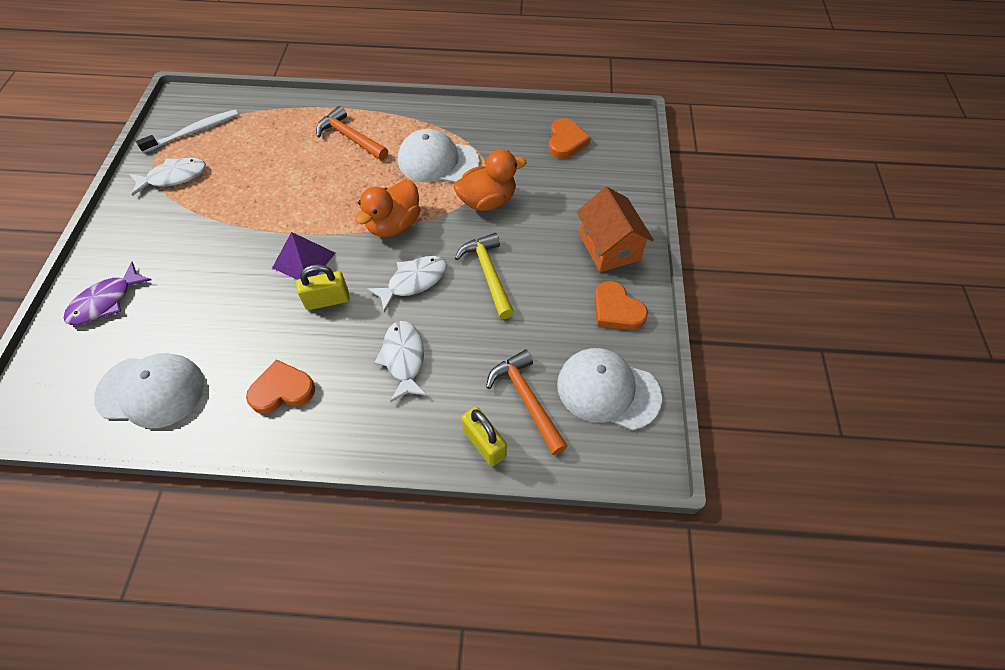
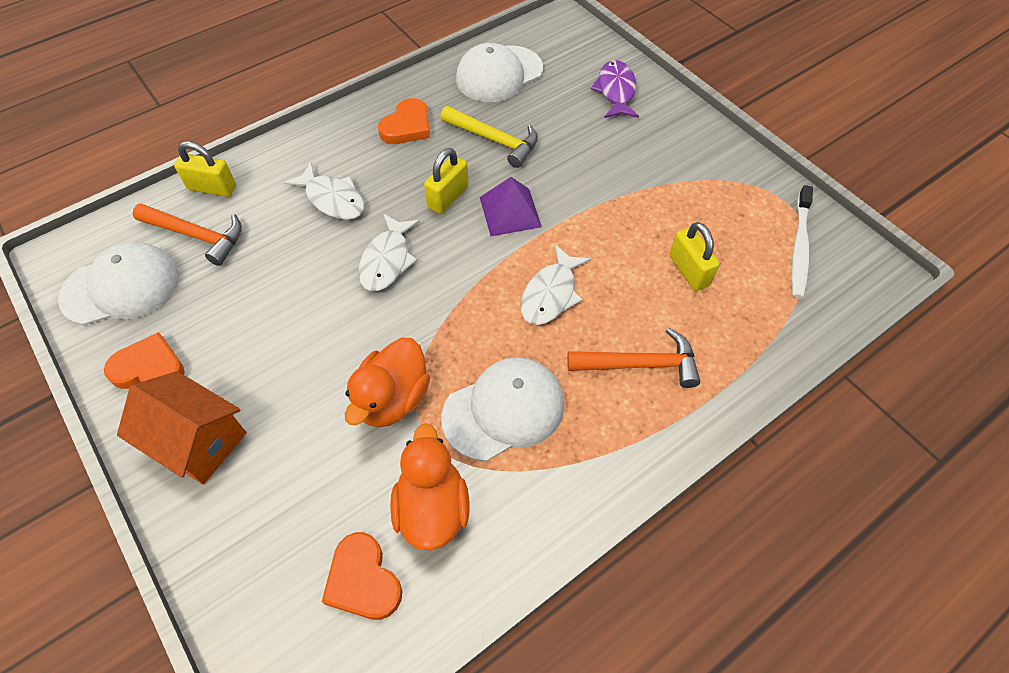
camera: 140 degrees right, 0 degrees up
(174, 177) = (733, 196): white fish -> white fish (551, 294)
(262, 159) = (689, 270): none -> yellow padlock
(394, 224) = (467, 299): orange duck -> orange duck (432, 508)
(488, 273) = (319, 316): yellow hammer -> yellow hammer (495, 140)

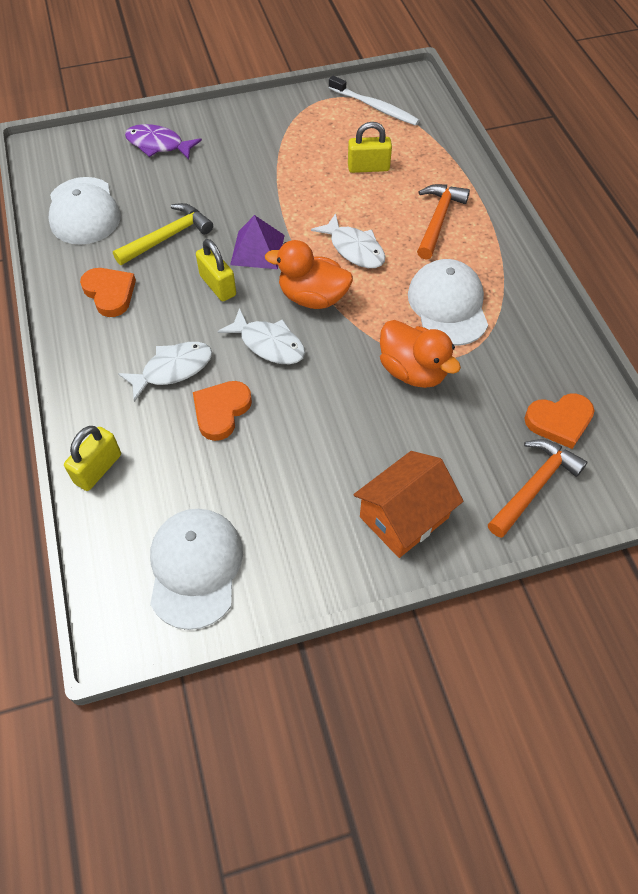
camera: 70 degrees left, 0 degrees up
(149, 368) = (310, 549): orange heart -> orange heart (221, 411)
(197, 236) = (159, 490): orange hammer -> orange hammer (534, 485)
(432, 508) = (514, 367): orange duck -> orange duck (312, 297)

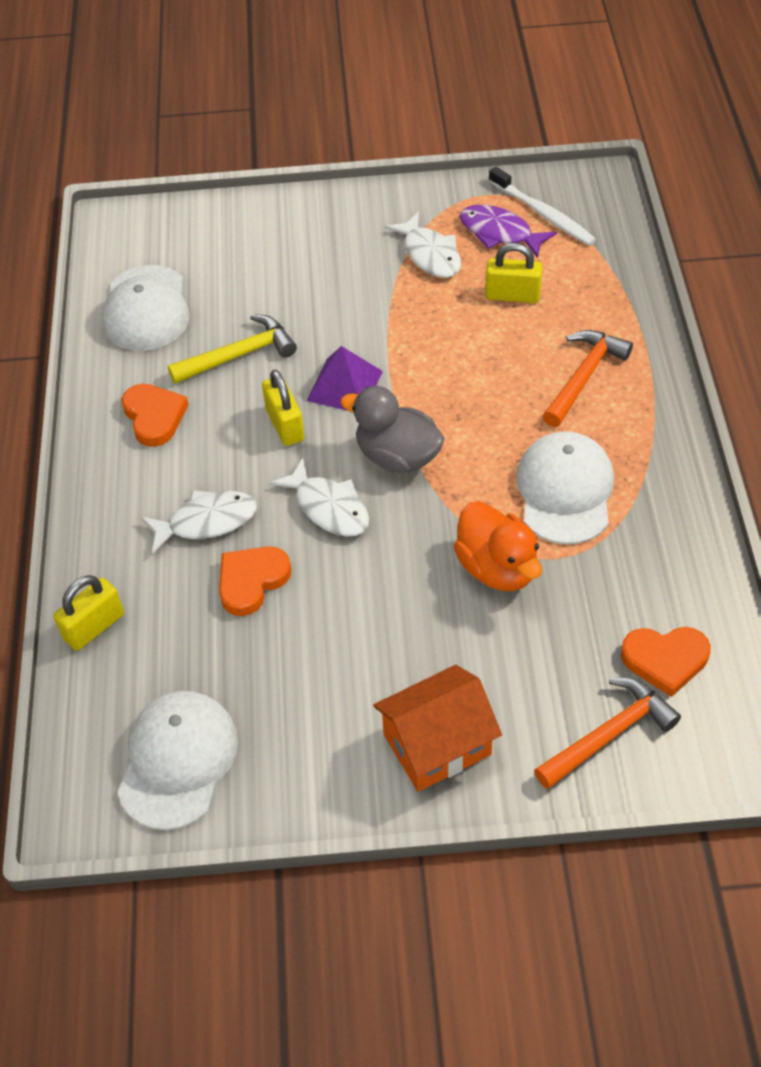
camera: 15 degrees right, 5 degrees down
(158, 145) = (255, 233): purple fish -> purple fish (499, 233)
(312, 297) = (397, 456): orange duck -> grey duck
(354, 249) = (466, 401): white fish -> white fish (430, 254)

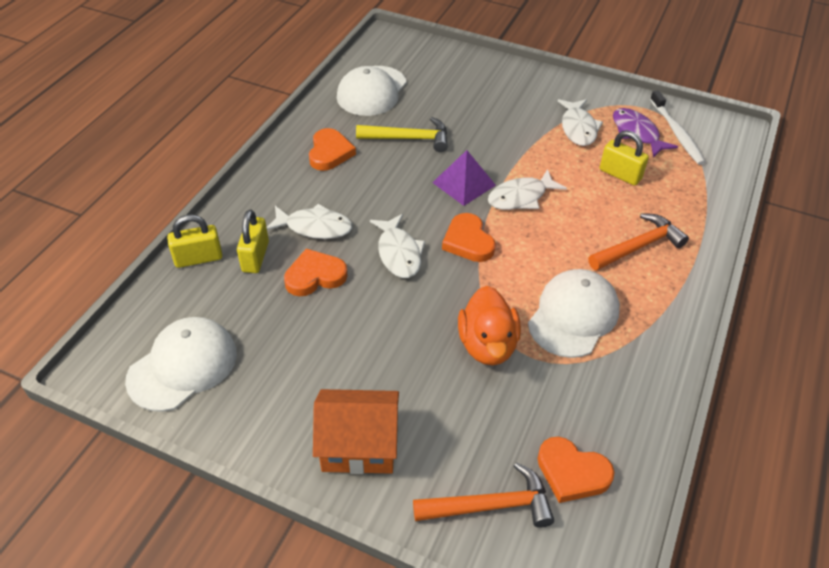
camera: 25 degrees right, 5 degrees down
(285, 425) = (407, 191): yellow padlock -> yellow padlock (255, 257)
(397, 456) = (468, 241): grey duck -> orange heart
(420, 374) = (521, 197): none -> white fish

